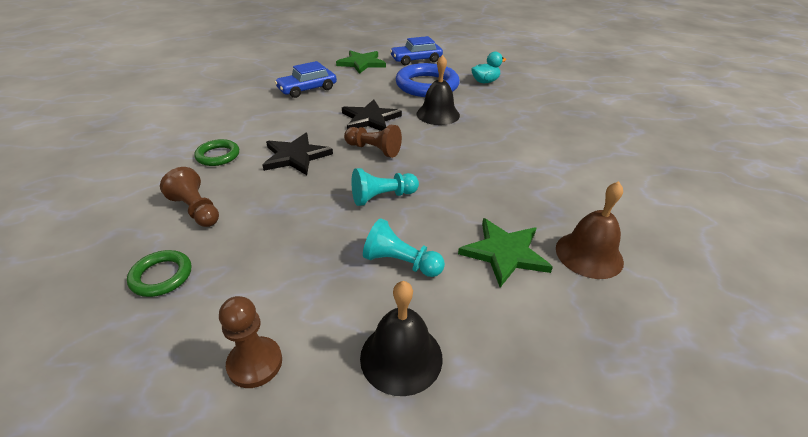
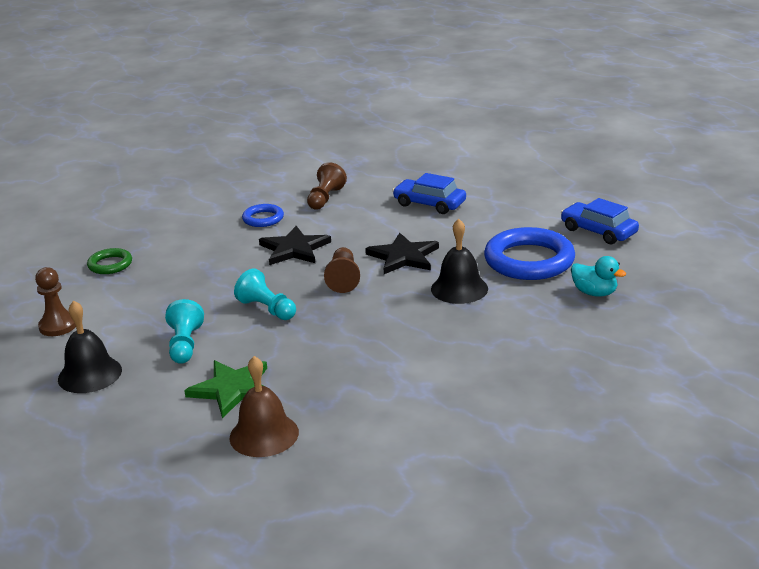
camera: 65 degrees right, 10 degrees down
(196, 210) = (185, 244): brown pawn -> brown pawn (325, 198)
(218, 155) = (263, 219): green ring -> blue ring
(361, 63) = (537, 205): green star -> none

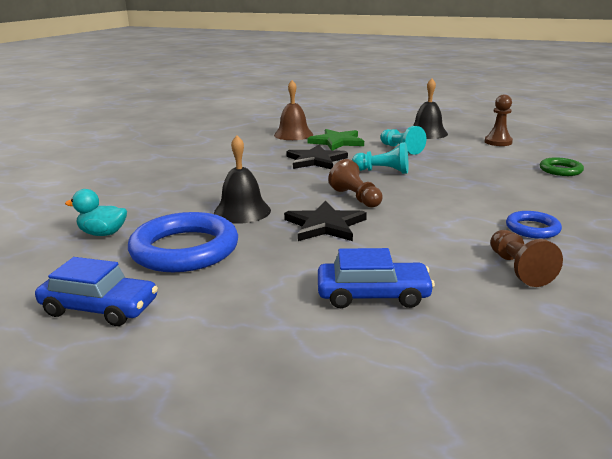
camera: 150 degrees right, 5 degrees down
(294, 249) = (441, 209): black star -> black star (316, 160)

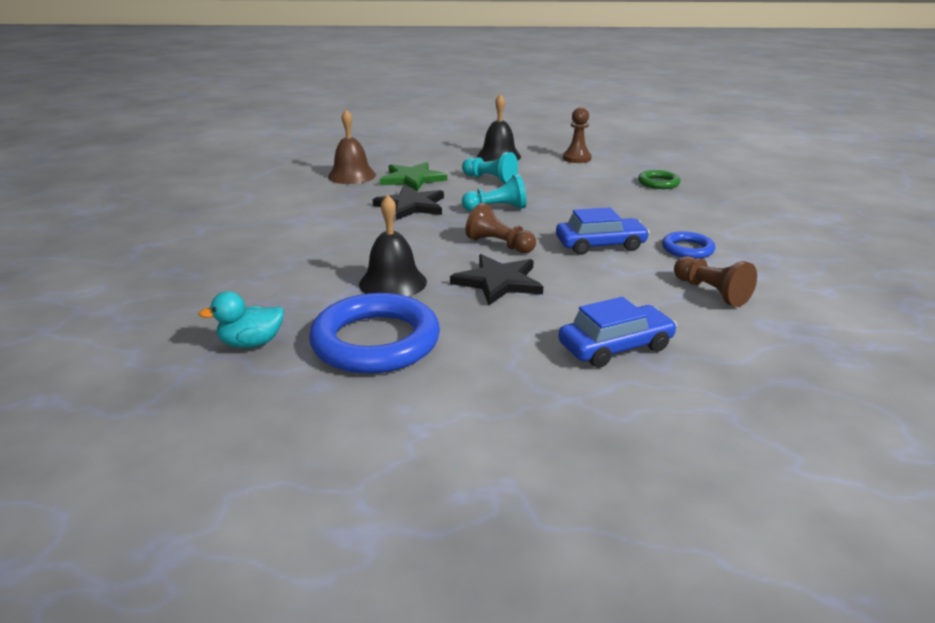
camera: 25 degrees left, 5 degrees up
(100, 308) = (353, 432): blue car -> blue car (600, 245)

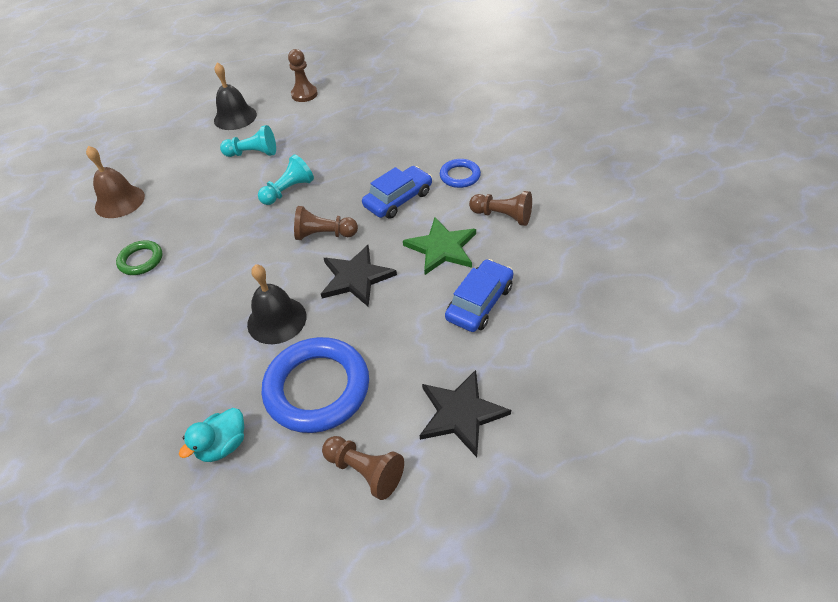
camera: 30 degrees left, 20 degrees up
(351, 421) = (365, 471): none -> brown pawn
(411, 206) = (213, 219): black star -> black star (461, 413)
(412, 179) = (182, 182): green star -> green star (441, 248)
(658, 183) = (390, 103): green ring -> green ring (141, 260)

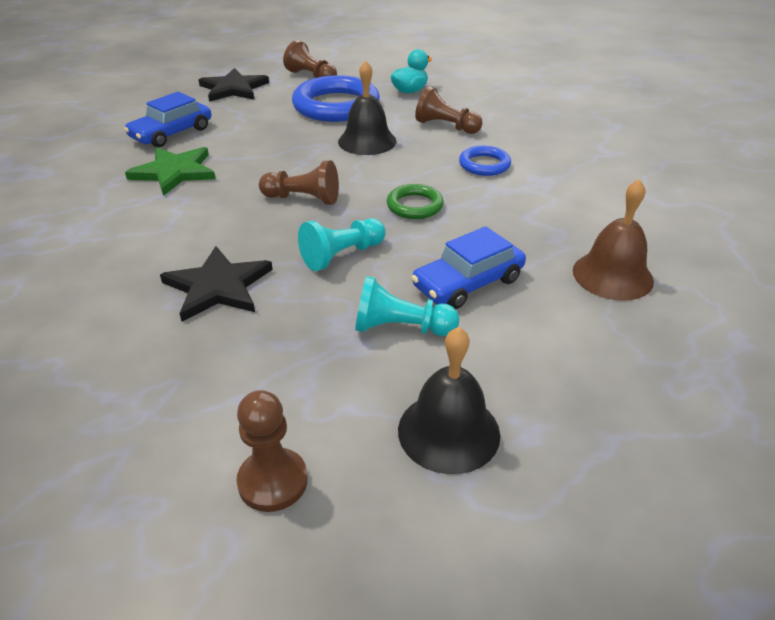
camera: 175 degrees left, 10 degrees down
(141, 260) = (534, 200): green ring -> green ring (414, 206)
(356, 278) = (280, 160): black star -> black star (218, 286)
(398, 199) = (191, 224): blue car -> blue car (468, 283)
(460, 176) = (86, 242): blue ring -> blue ring (484, 165)
(502, 216) = (80, 191): brown pawn -> brown pawn (446, 126)

